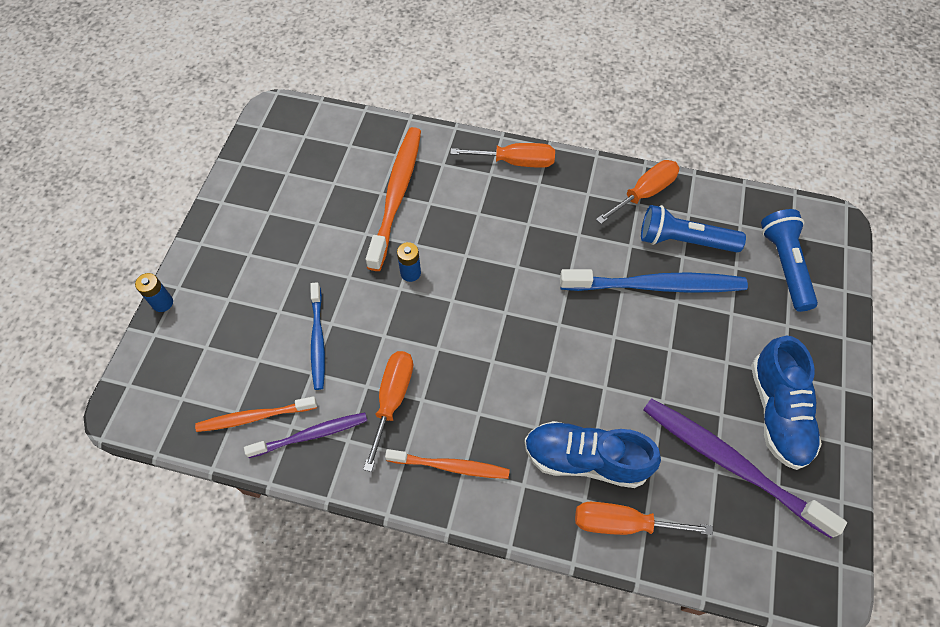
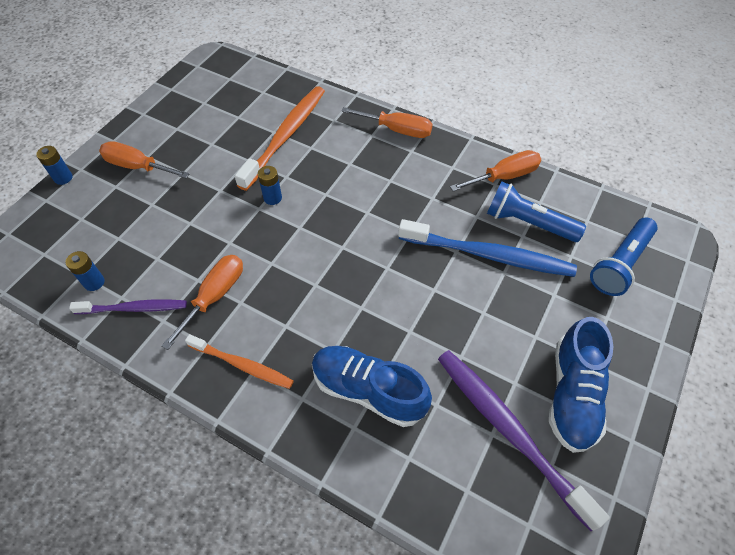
camera: 15 degrees right, 5 degrees down
(254, 417) = (94, 282): orange toothbrush -> blue battery
(318, 340) = (173, 234): blue toothbrush -> none
(622, 523) = (382, 458): orange screwdriver -> orange screwdriver (137, 166)
(784, 265) = (620, 264): blue flashlight -> blue flashlight turned 150 degrees counterclockwise

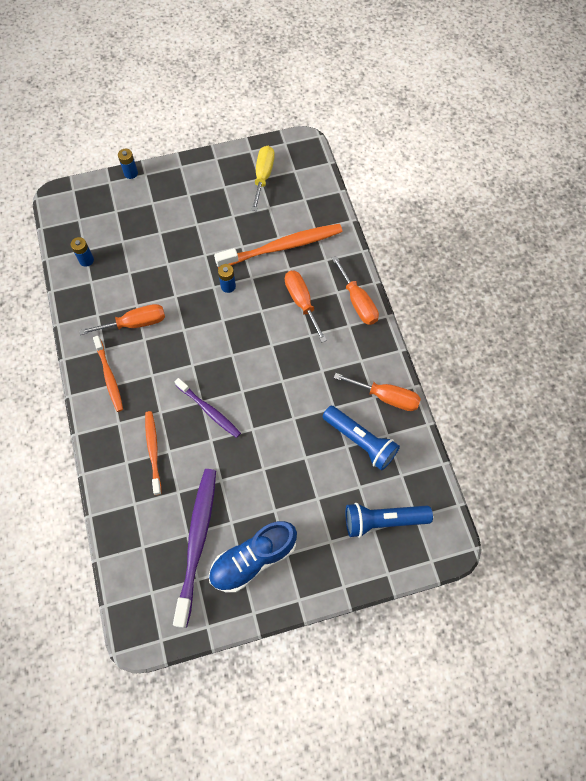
camera: 45 degrees right, 10 degrees up
(134, 308) = (91, 294): purple toothbrush -> purple toothbrush (209, 411)
(137, 166) = (176, 198): orange screwdriver -> orange screwdriver (302, 302)
(206, 99) = (263, 176): none -> yellow screwdriver
(368, 390) = (153, 450): blue shoe -> orange toothbrush
(489, 255) = (309, 439): blue toothbrush -> none
(528, 223) = (360, 441): blue flashlight -> blue flashlight turned 150 degrees clockwise

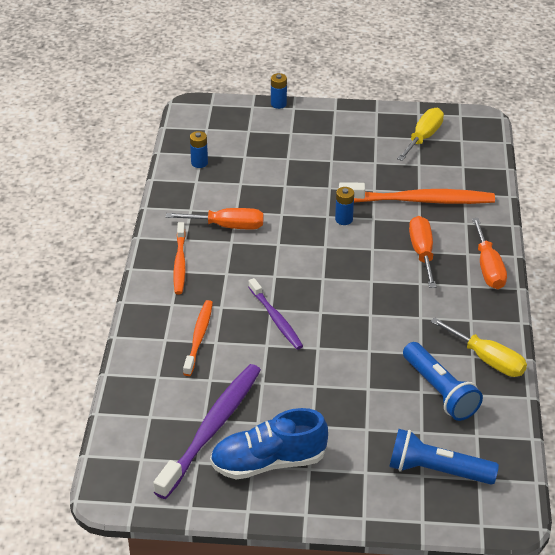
camera: 20 degrees right, 25 degrees down
(386, 397) = (487, 360): orange screwdriver -> yellow screwdriver

